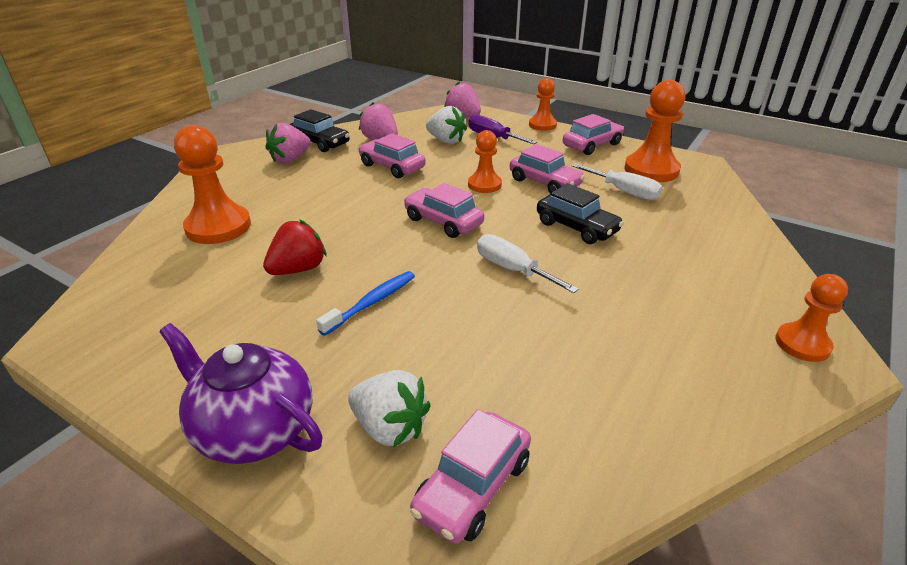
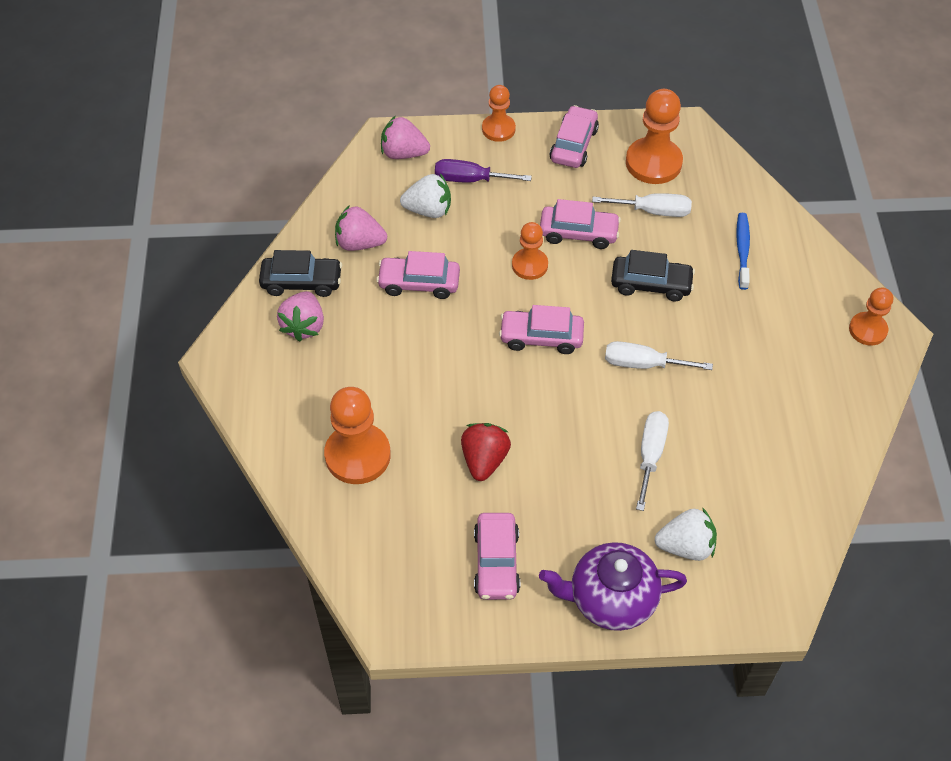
camera: 35 degrees left, 20 degrees up
(372, 302) = (575, 458): blue toothbrush -> blue toothbrush (742, 250)
(444, 333) = (650, 455): none -> white screwdriver
(473, 486) = (761, 551): pink car -> pink car (496, 562)

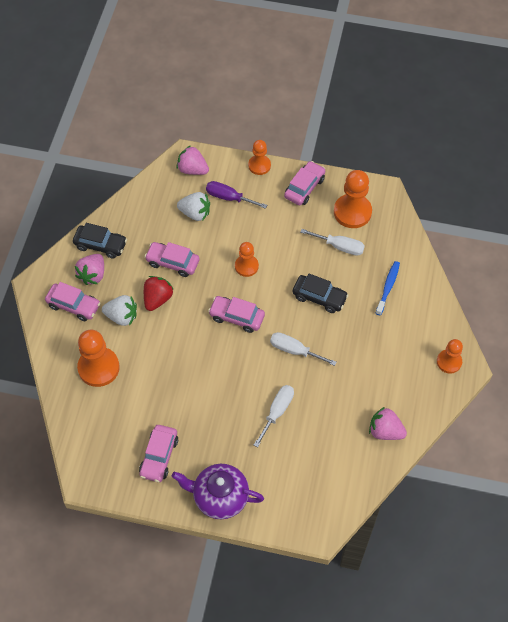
camera: 15 degrees right, 5 degrees up
(359, 243) = (144, 226): pink strawberry -> pink strawberry (385, 431)
(484, 460) = (174, 389): red strawberry -> red strawberry (157, 299)
(578, 233) = (285, 251): pink car -> pink car (74, 305)
(685, 546) = (277, 475): white strawberry -> white strawberry (122, 316)

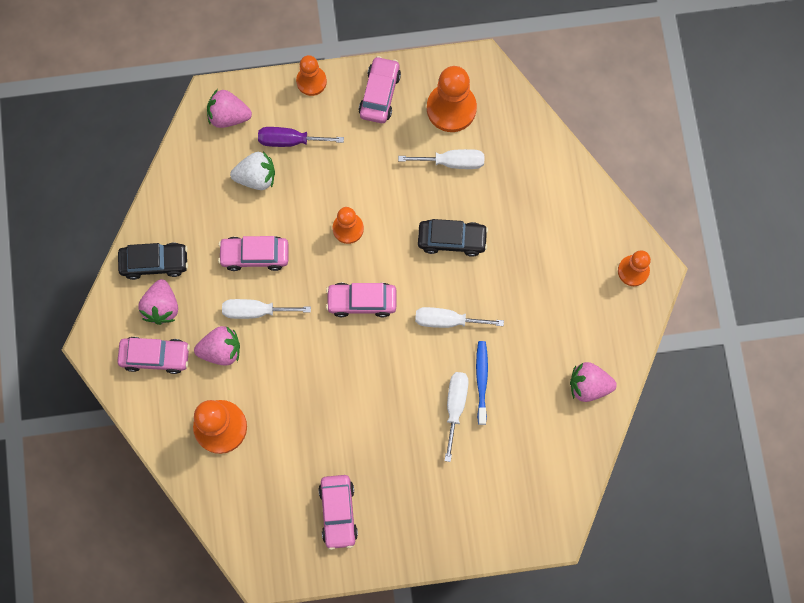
camera: 20 degrees left, 15 degrees up
(122, 316) = (221, 350): white strawberry -> pink strawberry
(157, 299) = (256, 311): red strawberry -> white screwdriver
(219, 497) = (427, 536): purple teapot -> none
(388, 287) = (529, 197): blue toothbrush -> blue toothbrush (481, 380)

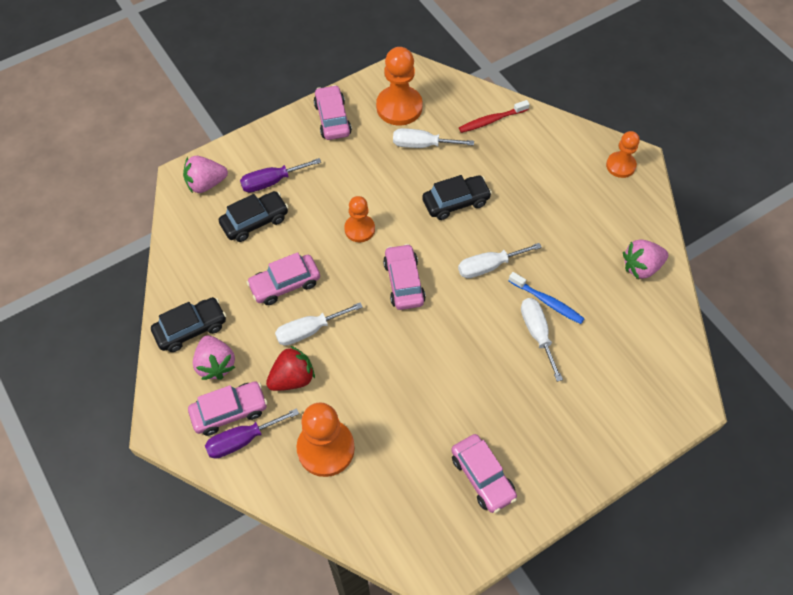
camera: 25 degrees left, 15 degrees down
(155, 387) = (242, 440): none -> purple screwdriver
(221, 350) = (292, 378): pink strawberry -> red strawberry
(256, 177) = (255, 221): white strawberry -> black car
(311, 81) = (268, 131): orange pawn -> none
(362, 301) = (404, 282): pink car -> pink car turned 105 degrees clockwise
(452, 162) = (422, 145): white screwdriver -> white screwdriver turned 150 degrees counterclockwise
(481, 380) = (547, 302): blue toothbrush -> blue toothbrush turned 150 degrees clockwise
(534, 164) = (491, 120): none -> red toothbrush

